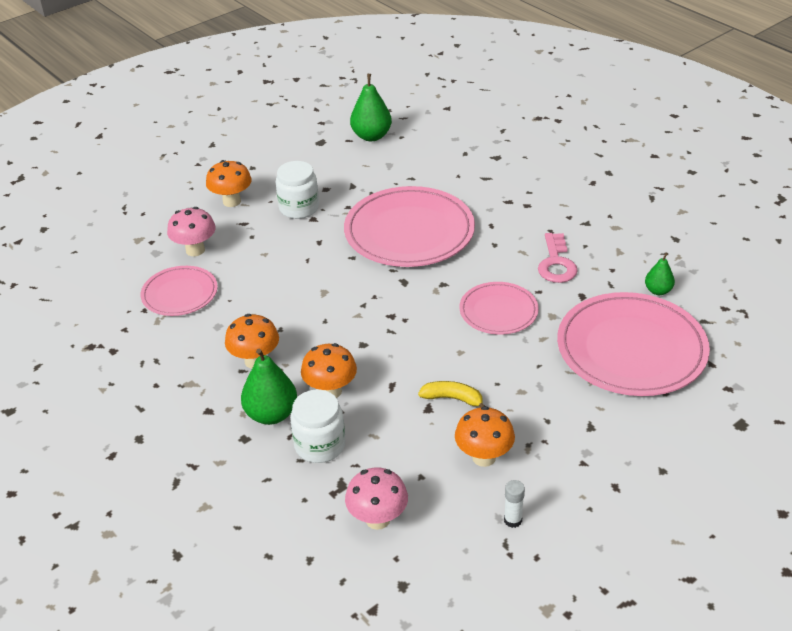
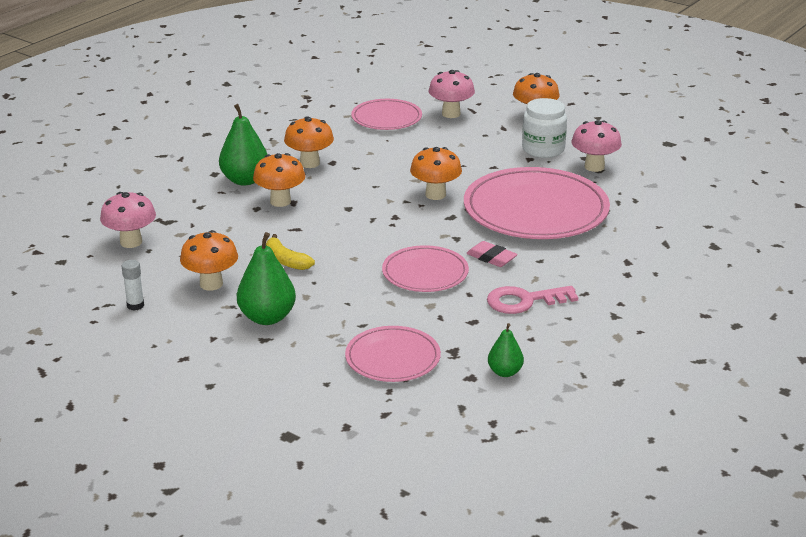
camera: 75 degrees right, 10 degrees down
(320, 445) = (212, 206): white jar -> none
(345, 187) = (594, 167): none -> pink mushroom
(358, 284) = (435, 195): none -> orange mushroom
(371, 136) = (701, 168): green pear -> green pear (267, 318)
(453, 398) = (286, 261): yellow banana -> yellow banana turned 135 degrees clockwise
(483, 269) = (491, 258): none -> pink eraser
(631, 349) = (392, 358): pink plate -> pink plate, size x0.55

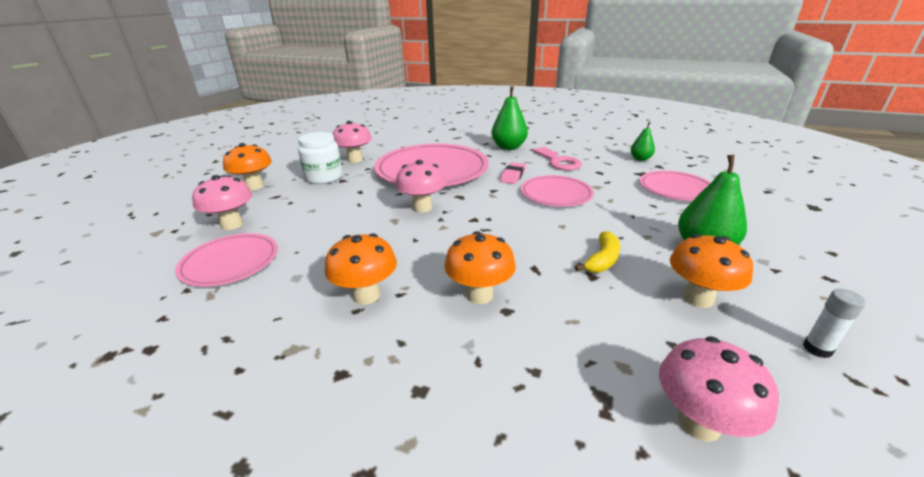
camera: 105 degrees left, 0 degrees up
(245, 180) = (432, 345): green pear -> green pear (508, 147)
(435, 195) = (422, 207): orange mushroom -> pink mushroom

